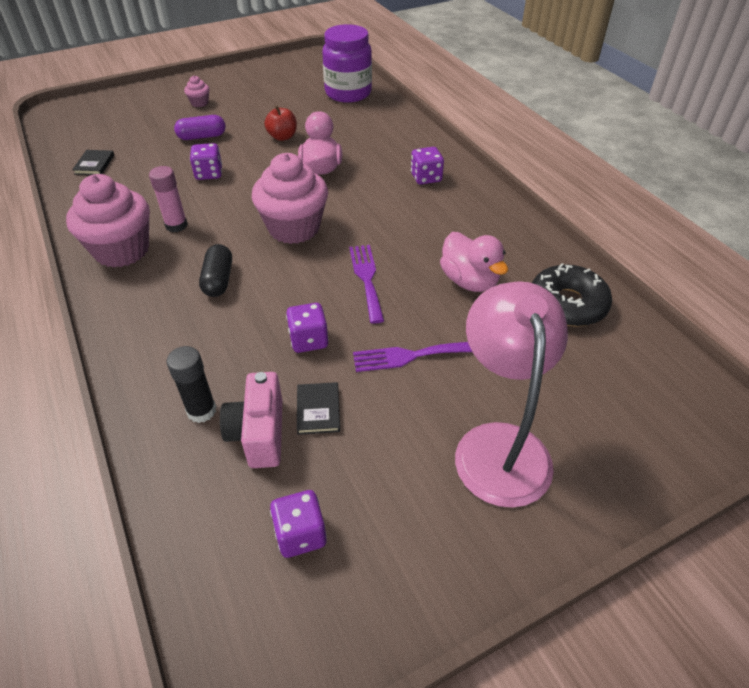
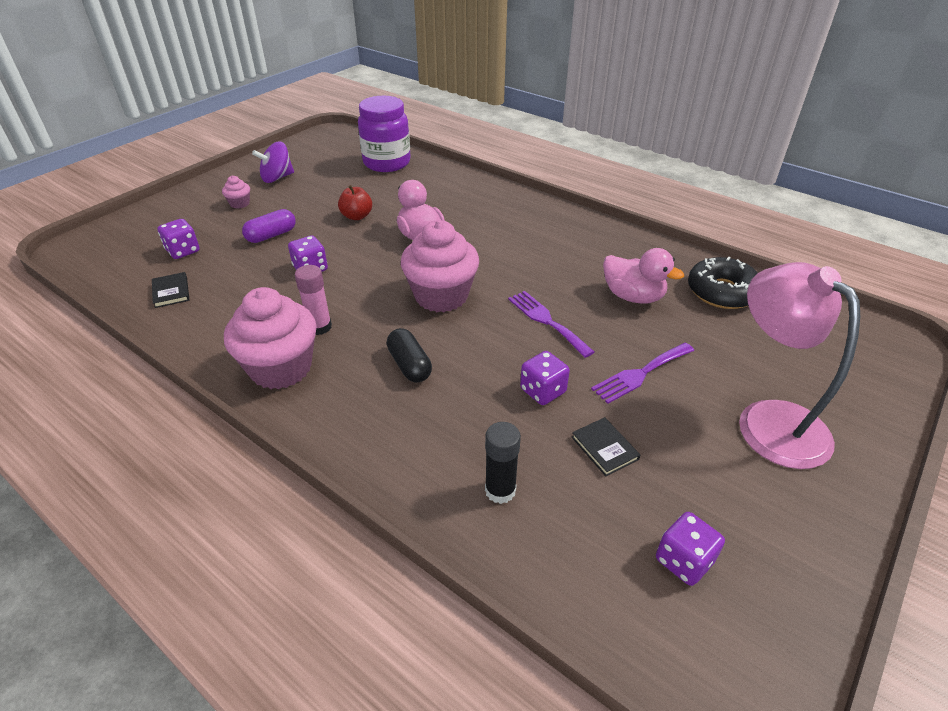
camera: 25 degrees left, 5 degrees down
(246, 87) = (277, 178): none -> purple spinning top
(259, 433) = (571, 489): pink camera -> none
(426, 178) = (522, 220): purple dice -> purple dice (183, 251)

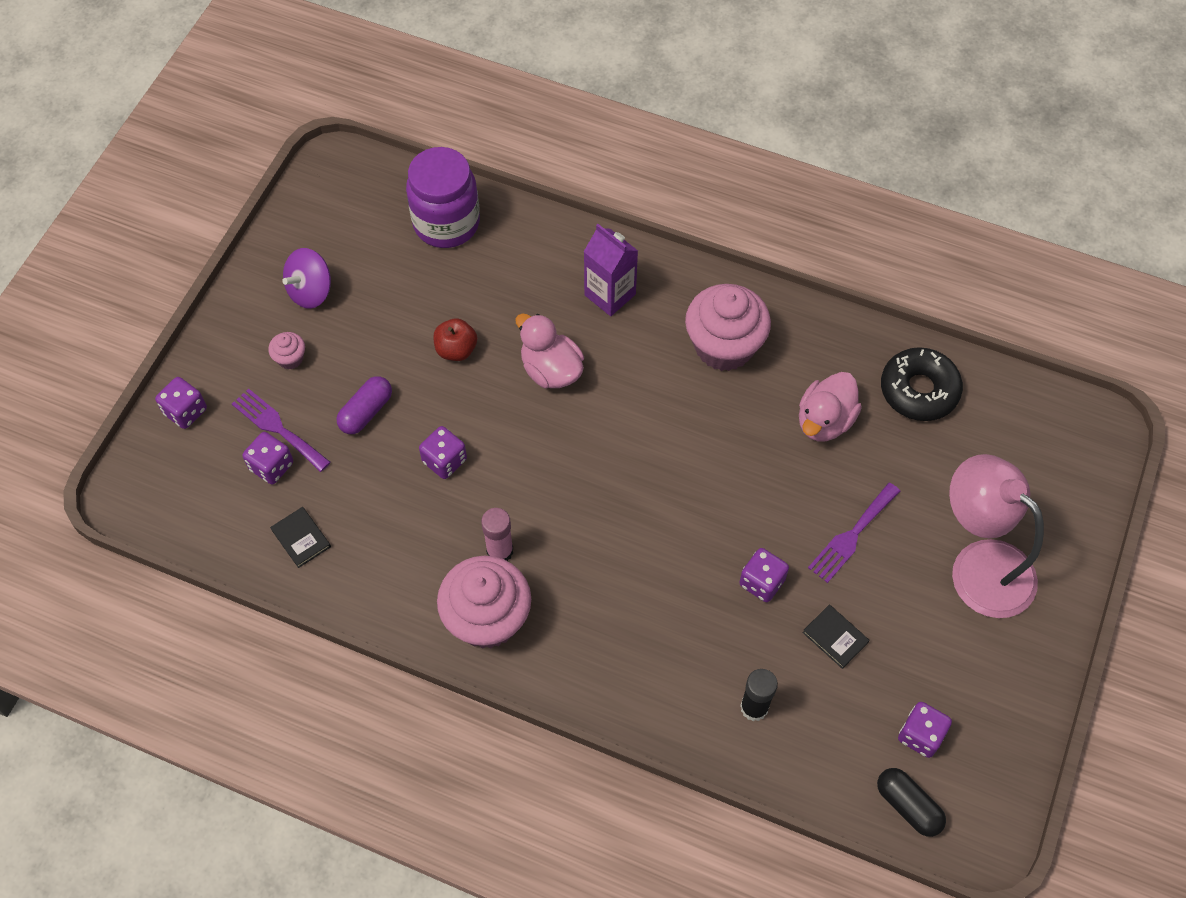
camera: 15 degrees left, 20 degrees up
(149, 216) = (185, 411): none -> purple dice
(409, 365) = (618, 581): black capsule -> black capsule (908, 806)
(441, 296) = (614, 470): pink cupcake -> pink cupcake (724, 346)
(483, 207) = (610, 295): none -> purple carton
(546, 321) = (741, 482): purple fork -> purple fork (278, 428)
(633, 296) = (824, 421): pink duck -> pink duck turned 105 degrees clockwise

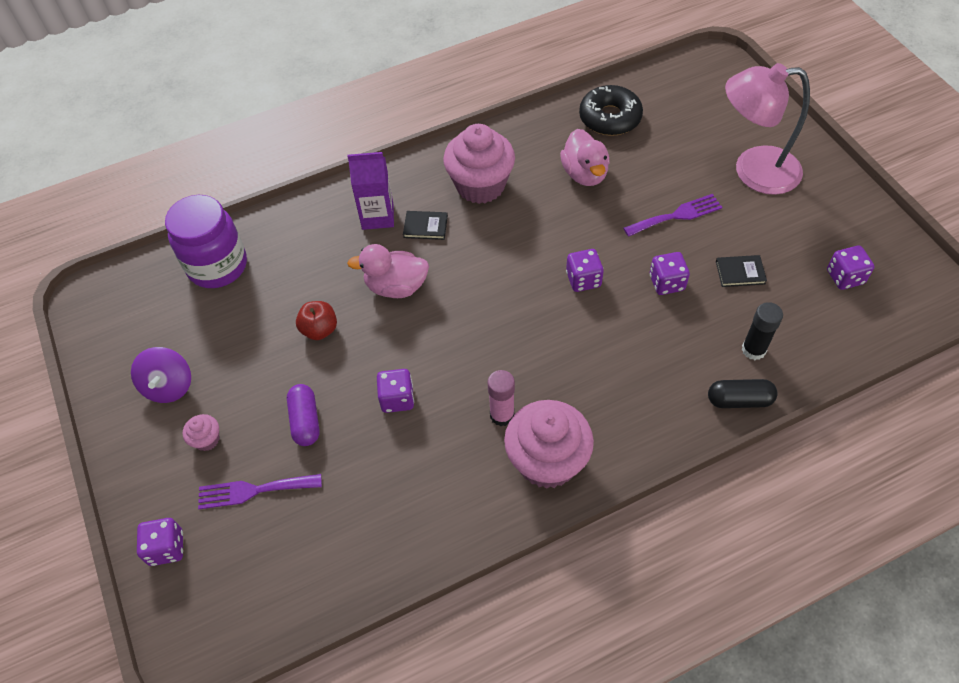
camera: 45 degrees left, 5 degrees down
(271, 466) = (280, 518): purple dice -> purple dice (583, 279)
(301, 538) = (361, 542): black book -> black book (425, 227)
(852, 535) = (677, 215): purple fork -> purple fork turned 105 degrees counterclockwise
(908, 806) = (889, 317): black capsule -> black capsule (739, 400)

